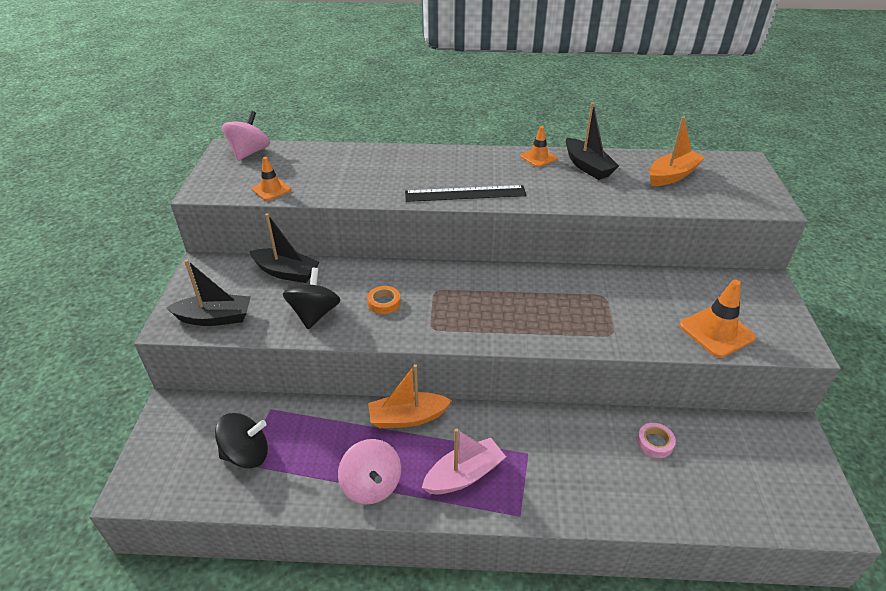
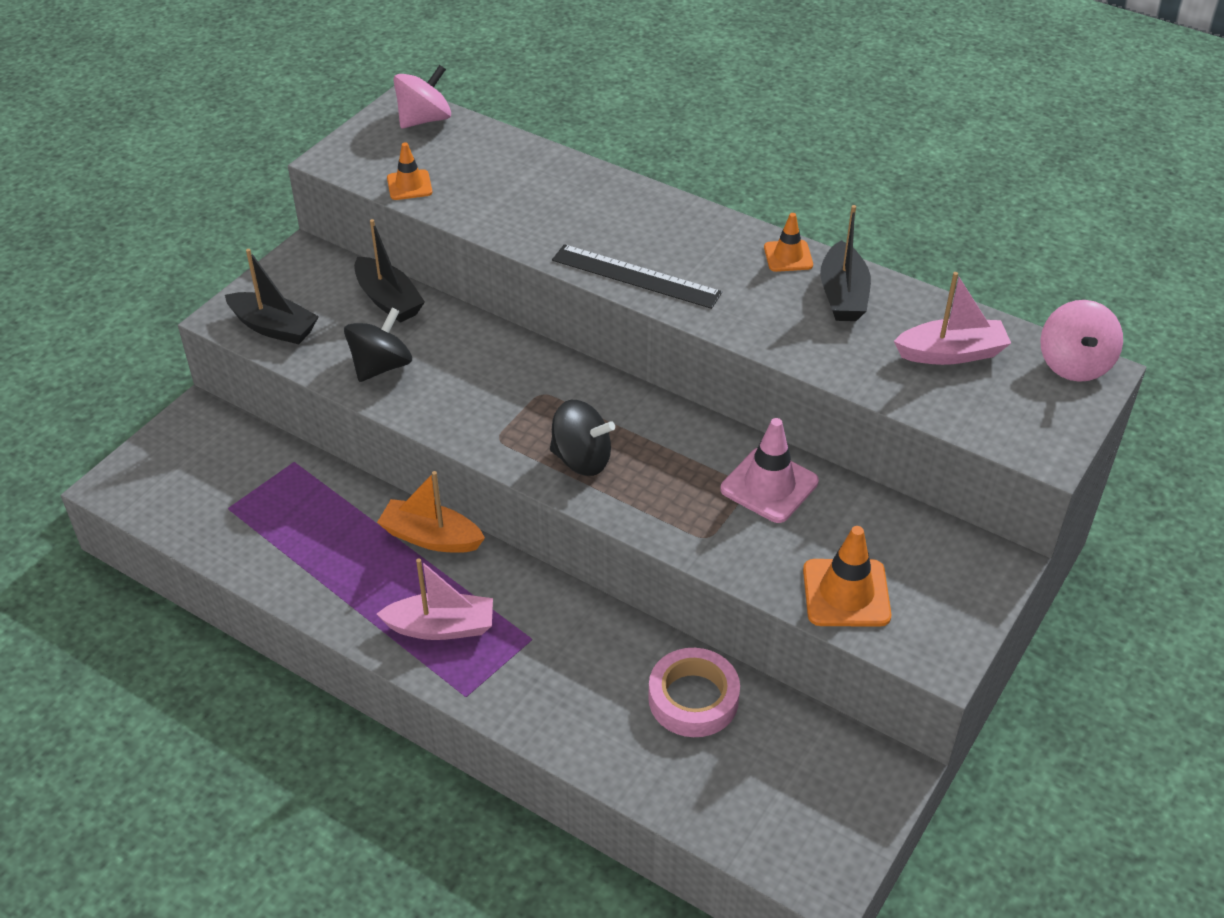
camera: 30 degrees right, 5 degrees up
(246, 454) = (237, 500): black spinning top -> black spinning top (581, 459)
(371, 485) = (338, 591): pink spinning top -> pink spinning top (1074, 364)
(384, 303) = (468, 384): orange tape -> none
(615, 290) = (769, 485): none -> pink traffic cone
(655, 443) = (693, 699): pink tape -> pink tape, size x1.81
(672, 175) = (951, 353): orange boat -> pink boat

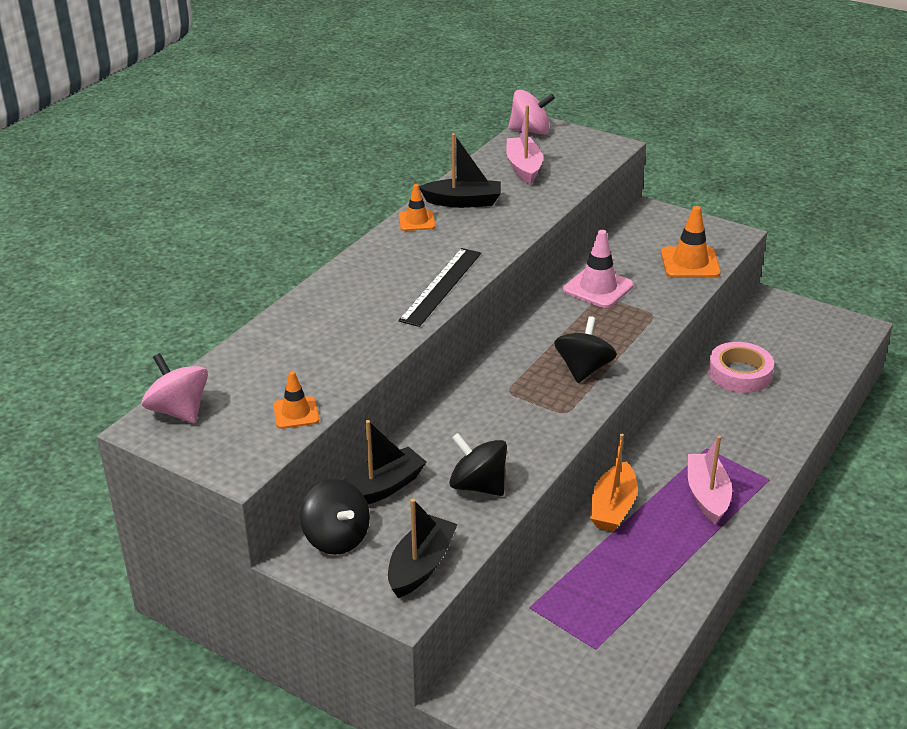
camera: 90 degrees left, 10 degrees down
(323, 274) = (336, 538): none -> black spinning top

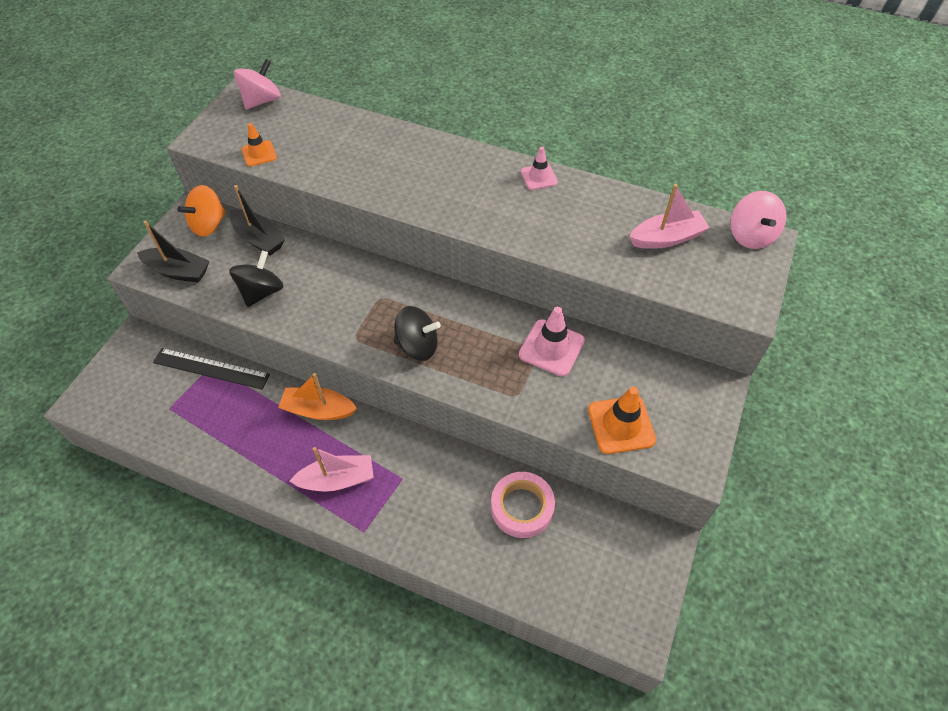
camera: 80 degrees right, 20 degrees up
(336, 538) = (208, 225): black spinning top -> orange spinning top
(417, 221) = (539, 177): orange traffic cone -> pink traffic cone
(441, 286) = (435, 206): black ruler -> black ruler (211, 368)
(463, 202) = (583, 202): black boat -> none

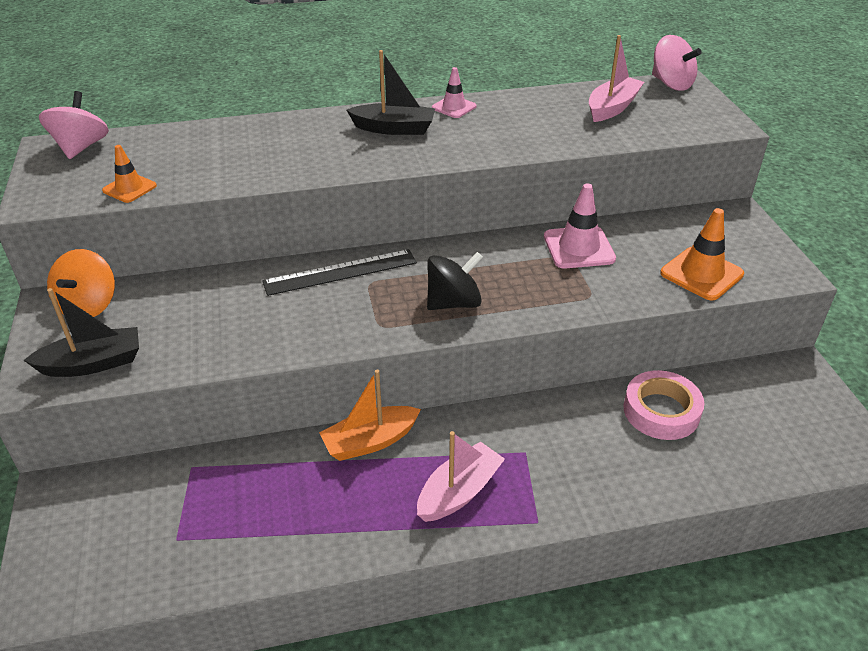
camera: 35 degrees left, 15 degrees down
(211, 368) = (195, 470): black ruler -> black ruler (340, 272)
(259, 239) = (170, 292): black boat -> black boat (394, 129)
(261, 292) = (226, 335): black spinning top -> none

